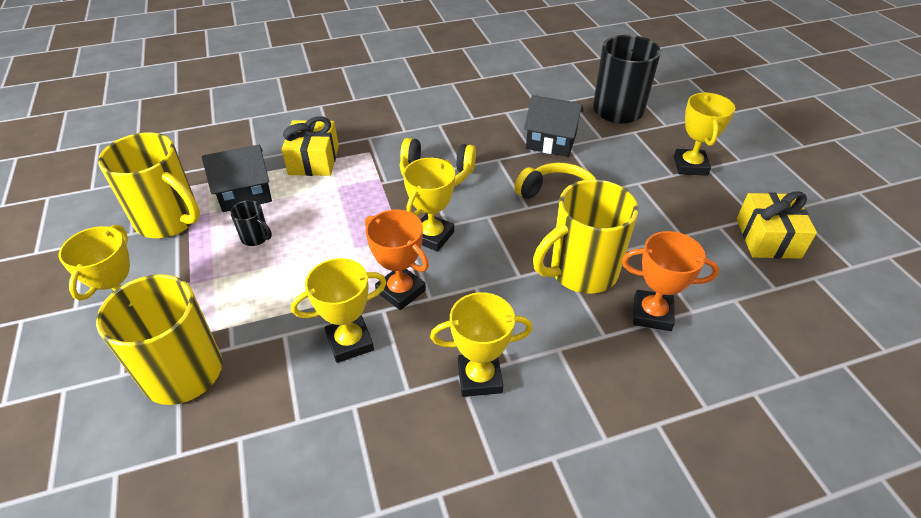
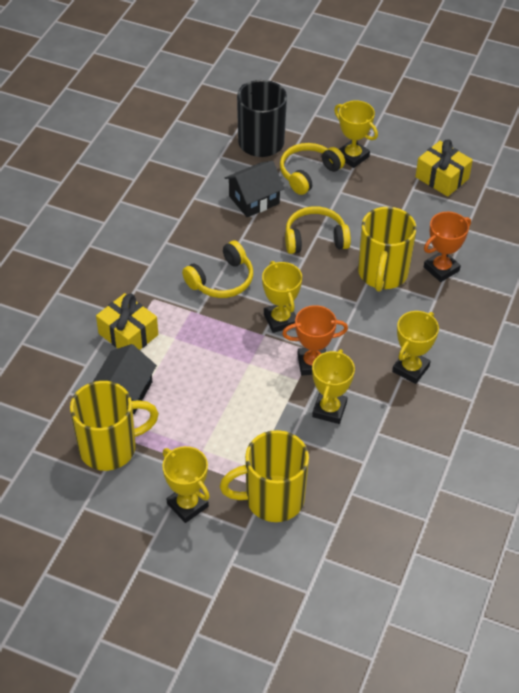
camera: 50 degrees left, 5 degrees up
(256, 238) = (184, 409): black mug -> none
(628, 153) = (308, 173): none -> yellow headphones

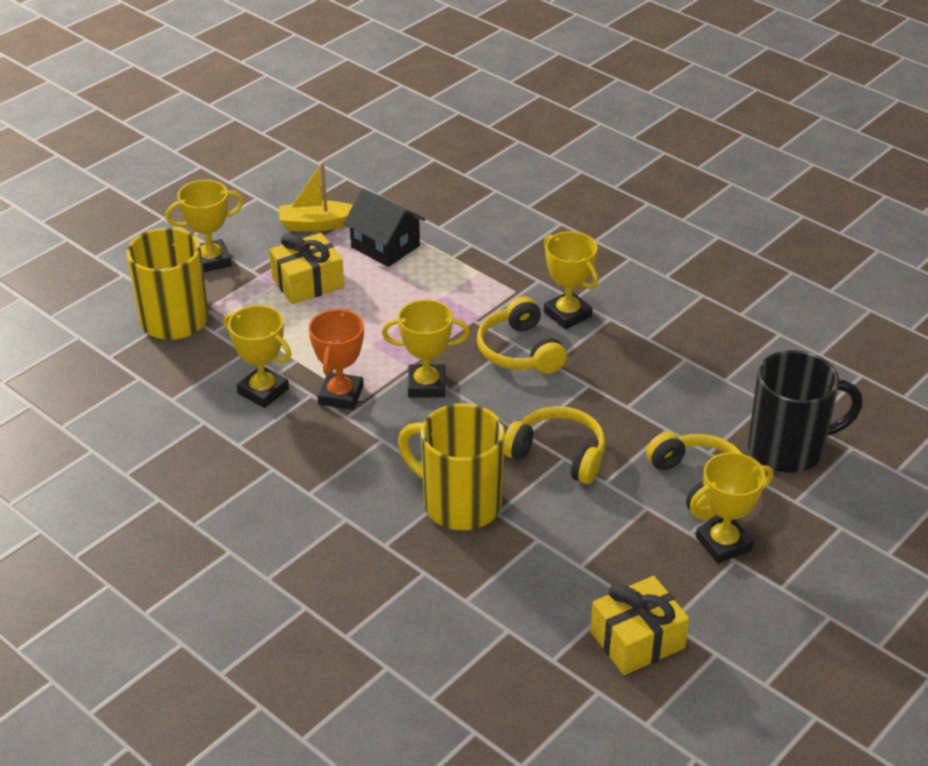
camera: 110 degrees right, 10 degrees down
(110, 448) = (317, 224): yellow mug -> yellow boat
(128, 334) = (468, 262): yellow gift -> yellow gift (308, 283)
(254, 200) = (661, 414): black house -> none
(315, 239) = (558, 454): yellow headphones -> yellow headphones turned 75 degrees counterclockwise
(410, 369) = (279, 481): yellow trophy -> yellow trophy (567, 314)
(441, 269) = (438, 571): orange trophy -> none

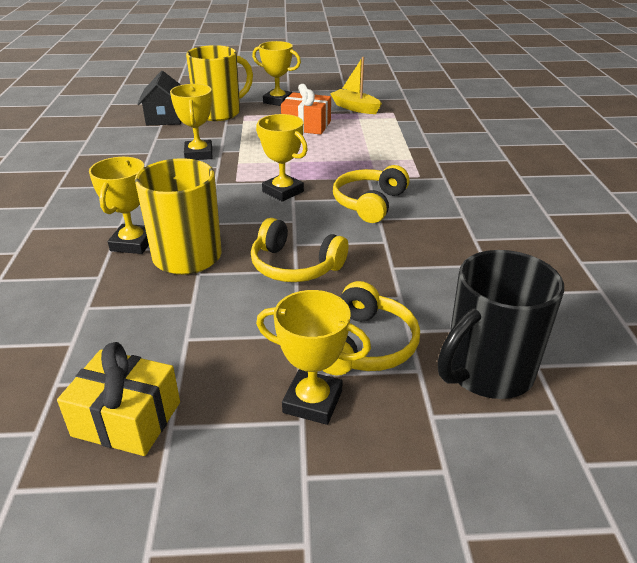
camera: 45 degrees right, 5 degrees down
(308, 283) = (306, 125): yellow gift -> orange gift
(340, 395) = (230, 173): orange trophy -> none
(385, 246) = (375, 128): black house -> black house (165, 118)
(558, 454) = (295, 266): yellow headphones -> yellow headphones turned 135 degrees clockwise
(567, 314) = (435, 201): yellow trophy -> yellow trophy (133, 243)
(788, 449) = (486, 372): black mug -> black mug turned 105 degrees clockwise

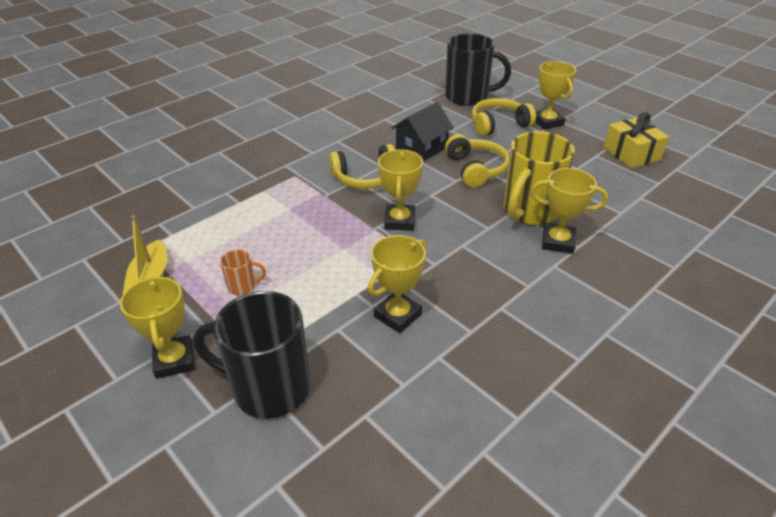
camera: 130 degrees left, 5 degrees up
(133, 243) = (557, 242): yellow trophy -> yellow trophy turned 45 degrees clockwise
(165, 118) = (338, 433): black house -> black house (421, 148)
(219, 113) = (269, 388): yellow mug -> black mug
(306, 125) = (243, 286): orange gift -> orange mug

